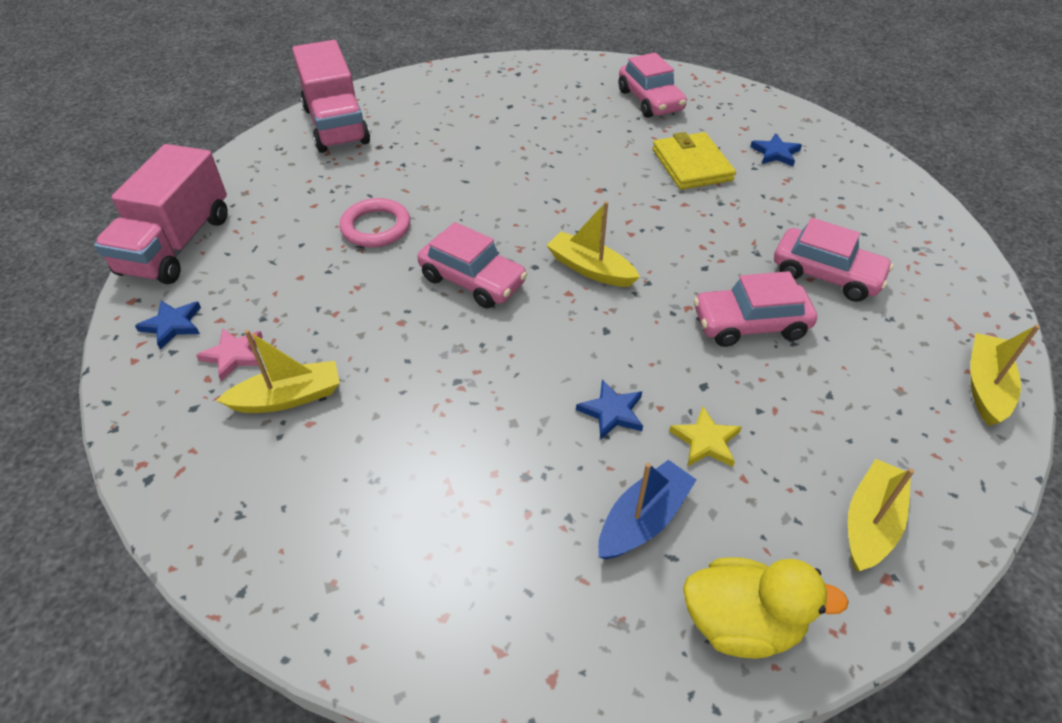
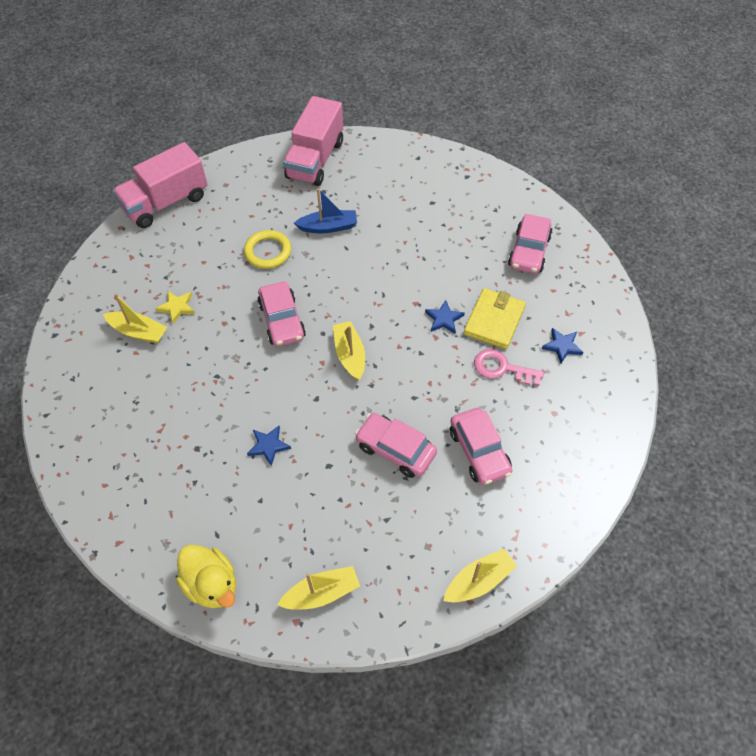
camera: 40 degrees right, 10 degrees up
(172, 325) = (125, 255): blue star -> blue star (444, 319)
(234, 355) = (136, 291): pink star -> none
(376, 227) = (268, 252): pink ring -> yellow ring
(643, 519) = (224, 508): blue boat -> blue boat (328, 227)
(706, 441) = (295, 494): yellow star -> yellow star (177, 307)
(750, 197) = (502, 368): none -> pink key

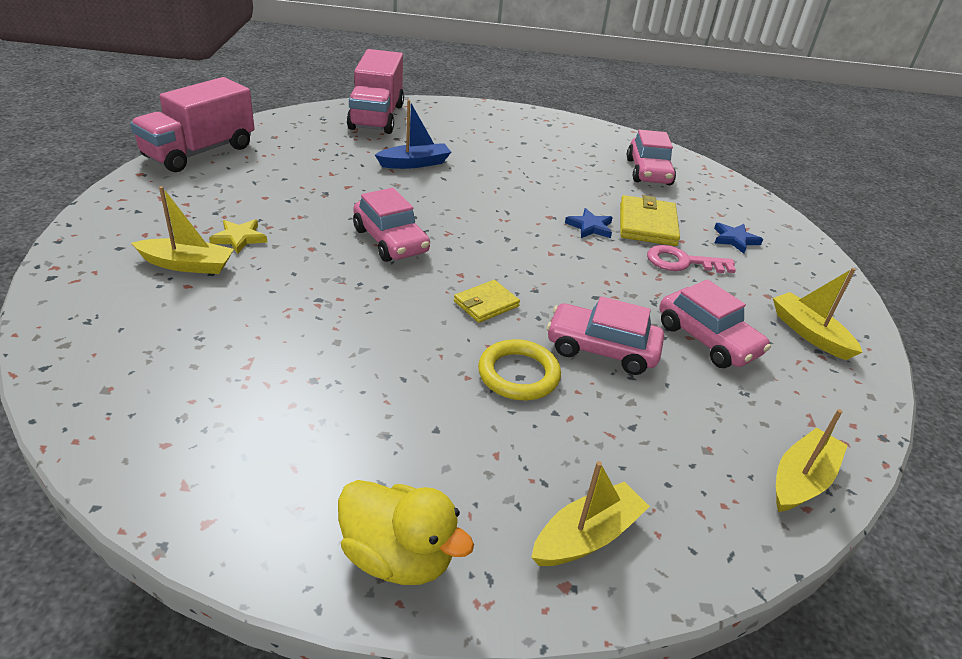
camera: 20 degrees left, 20 degrees down
(268, 252) = (348, 185): yellow ring -> yellow ring (518, 374)
(268, 446) = (423, 364): blue star -> none
(330, 395) = (486, 304): none -> yellow wallet
(350, 355) = (493, 265): yellow boat -> yellow boat (809, 333)

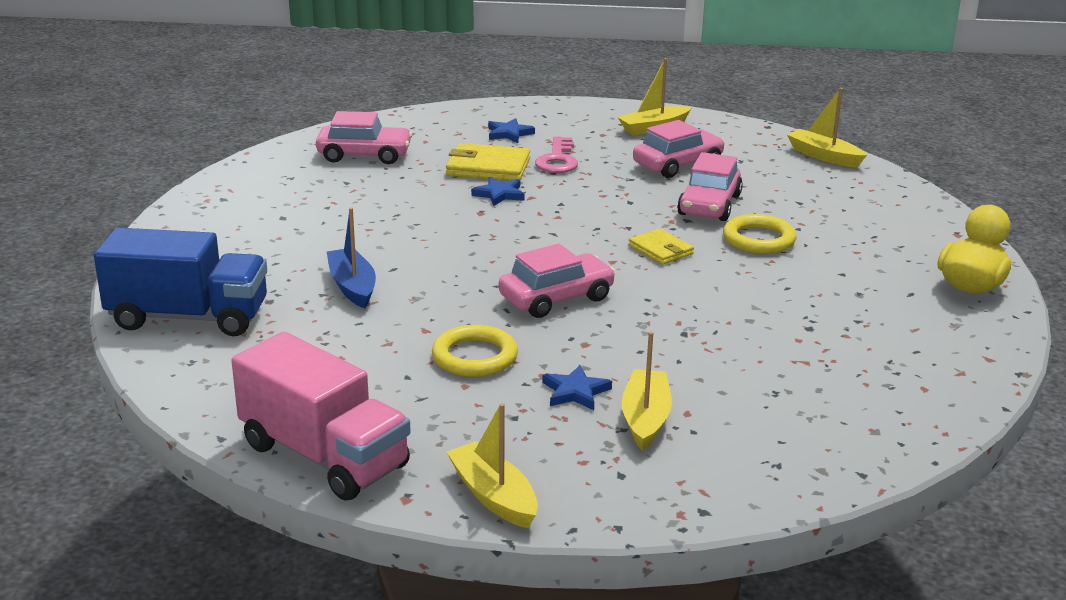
camera: 85 degrees left, 10 degrees down
(239, 238) = (575, 392): yellow star -> blue star
(303, 202) = (475, 357): none -> yellow ring
(376, 117) = (188, 317): pink truck -> blue truck
(587, 536) = (914, 225): yellow boat -> yellow boat (493, 496)

